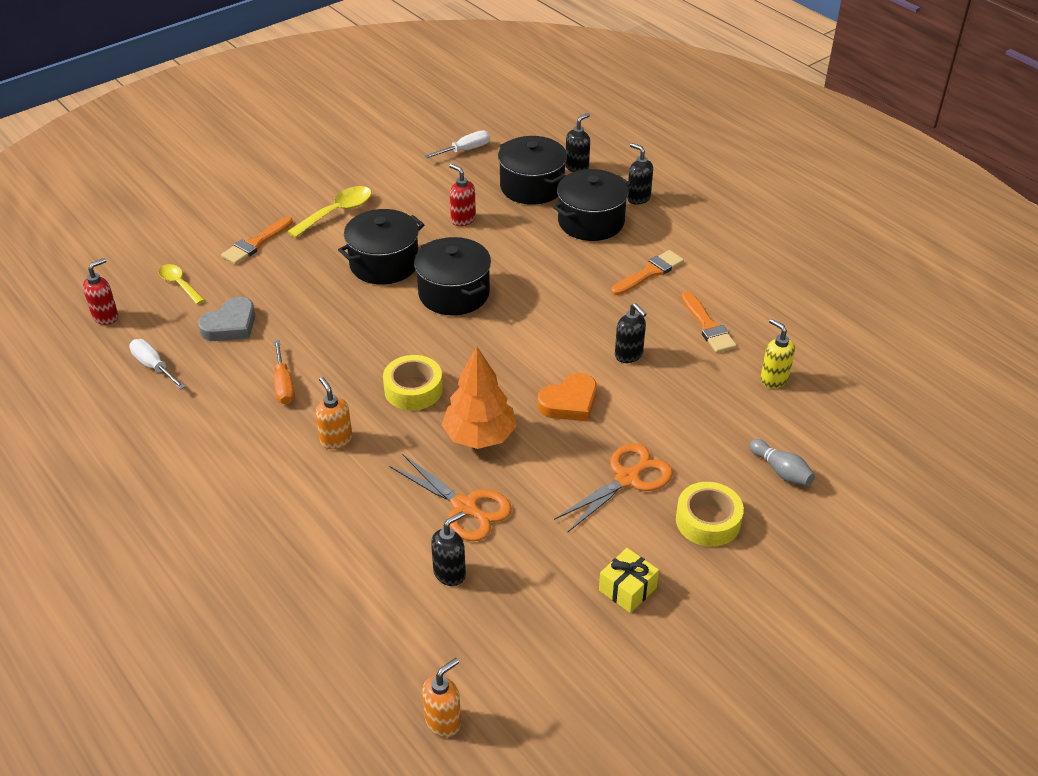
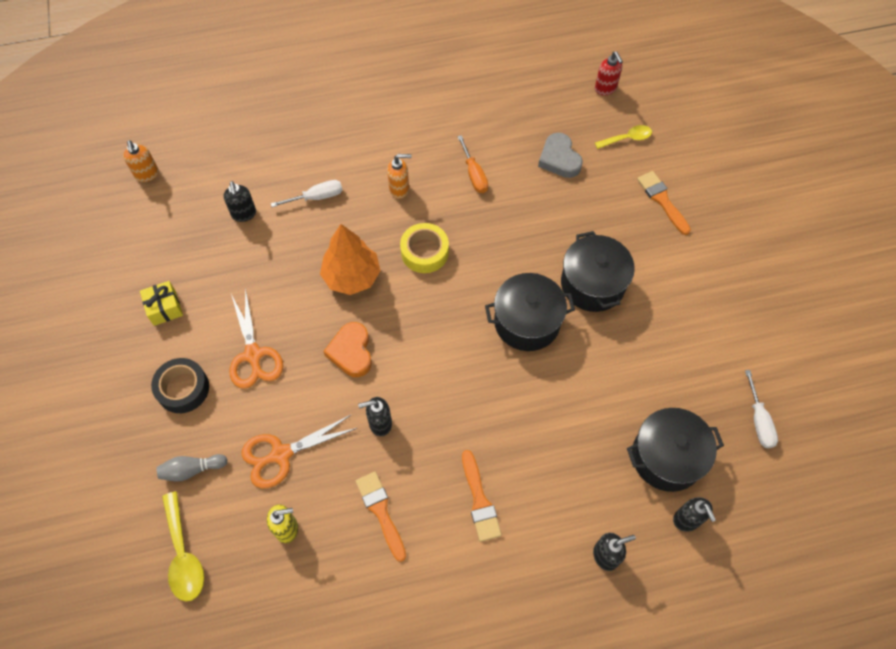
camera: 115 degrees right, 20 degrees up
(154, 367) = (533, 105): white screwdriver -> white screwdriver (316, 197)
(283, 384) = (474, 174): orange screwdriver -> orange screwdriver turned 120 degrees counterclockwise
(337, 212) = (686, 272): yellow spoon -> yellow spoon (183, 554)
(463, 219) = (634, 370): red soap dispenser -> none
(465, 507) = (292, 242): orange scissors -> orange scissors (281, 454)
(591, 222) = (583, 486): black pot -> none
(708, 326) = (381, 511): orange brush -> orange brush turned 60 degrees clockwise
(708, 521) = (183, 388): yellow tape -> black tape

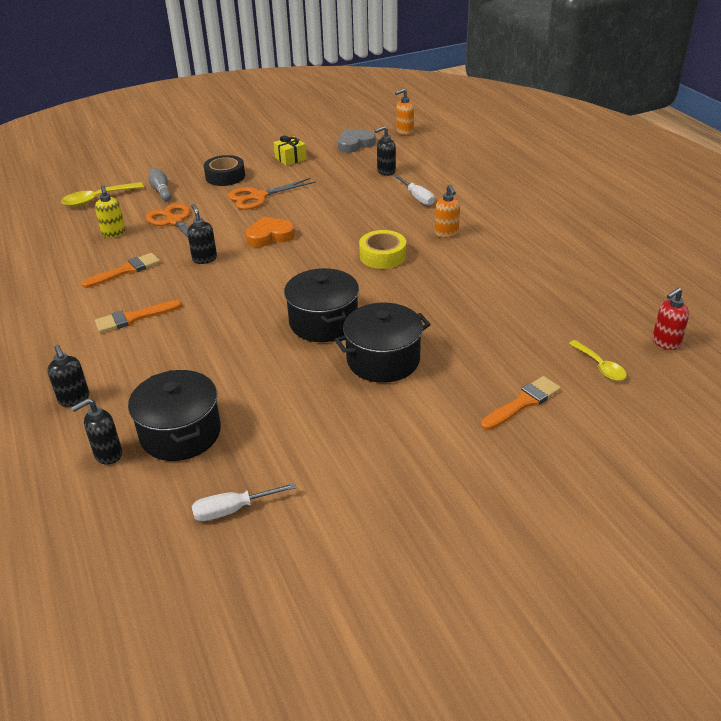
camera: 80 degrees right, 25 degrees down
(352, 276) = (343, 225): orange tree -> none
(474, 174) = (486, 270): orange screwdriver -> none
(559, 159) = (538, 320): grey heart -> grey heart (355, 144)

